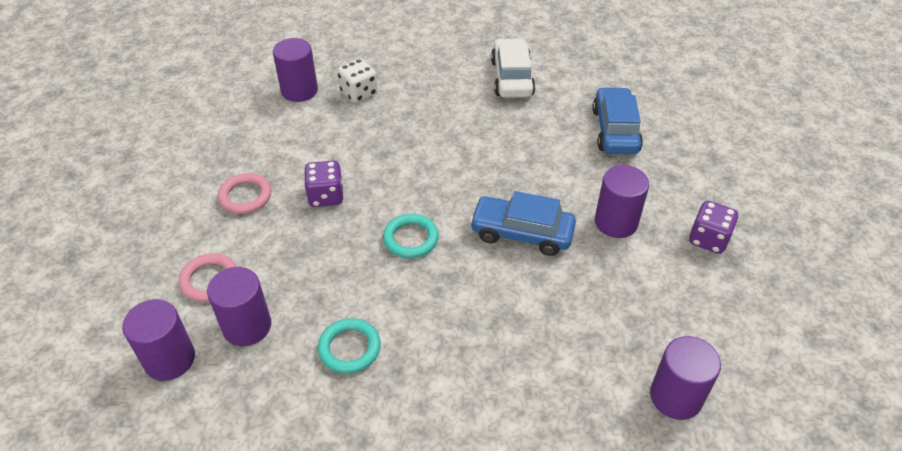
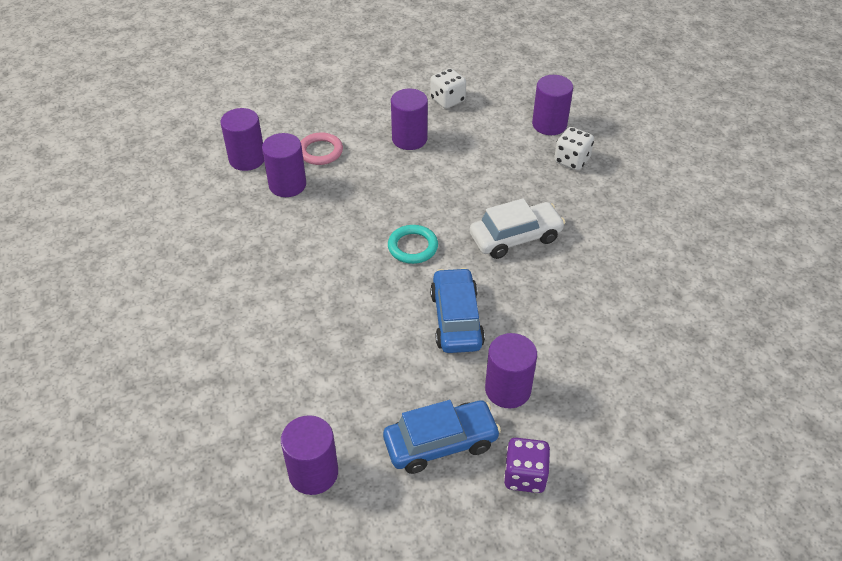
camera: 70 degrees right, 0 degrees up
(205, 149) = (447, 100): none -> white dice
(245, 196) = (409, 139): pink ring -> purple cylinder
(326, 196) = (433, 182): purple dice -> none
(349, 348) = (288, 245): turquoise ring -> none
(512, 78) = (673, 260): white car -> white car (515, 237)
(615, 130) = (647, 364): blue car -> blue car (441, 443)

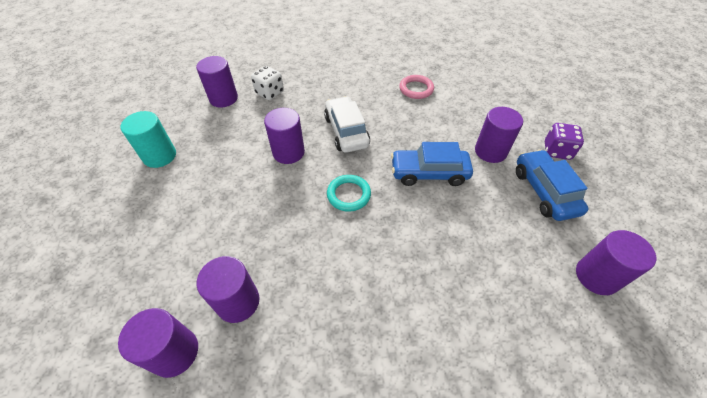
camera: 85 degrees left, 5 degrees up
(320, 151) = (193, 267): pink ring -> pink ring (416, 89)
(409, 139) = (204, 188): purple cylinder -> purple cylinder (288, 152)
(447, 100) = (160, 156): white dice -> turquoise cylinder

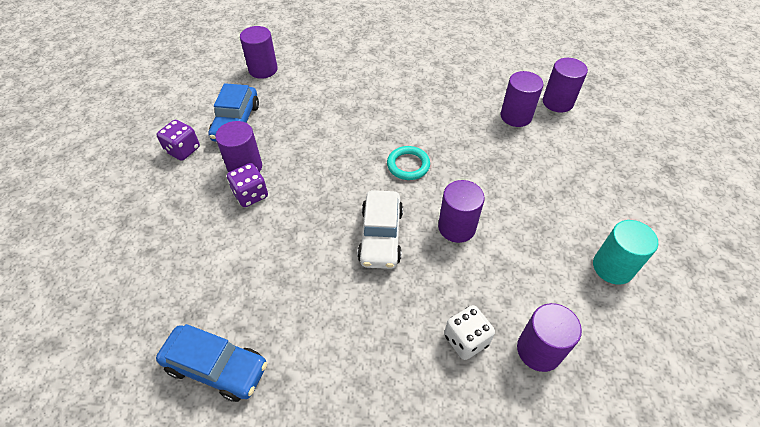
camera: 160 degrees left, 0 degrees up
(416, 89) = (254, 277): pink ring -> none
(429, 173) = (321, 164): blue car -> blue car (216, 367)
(464, 132) = (251, 195): none -> purple dice

